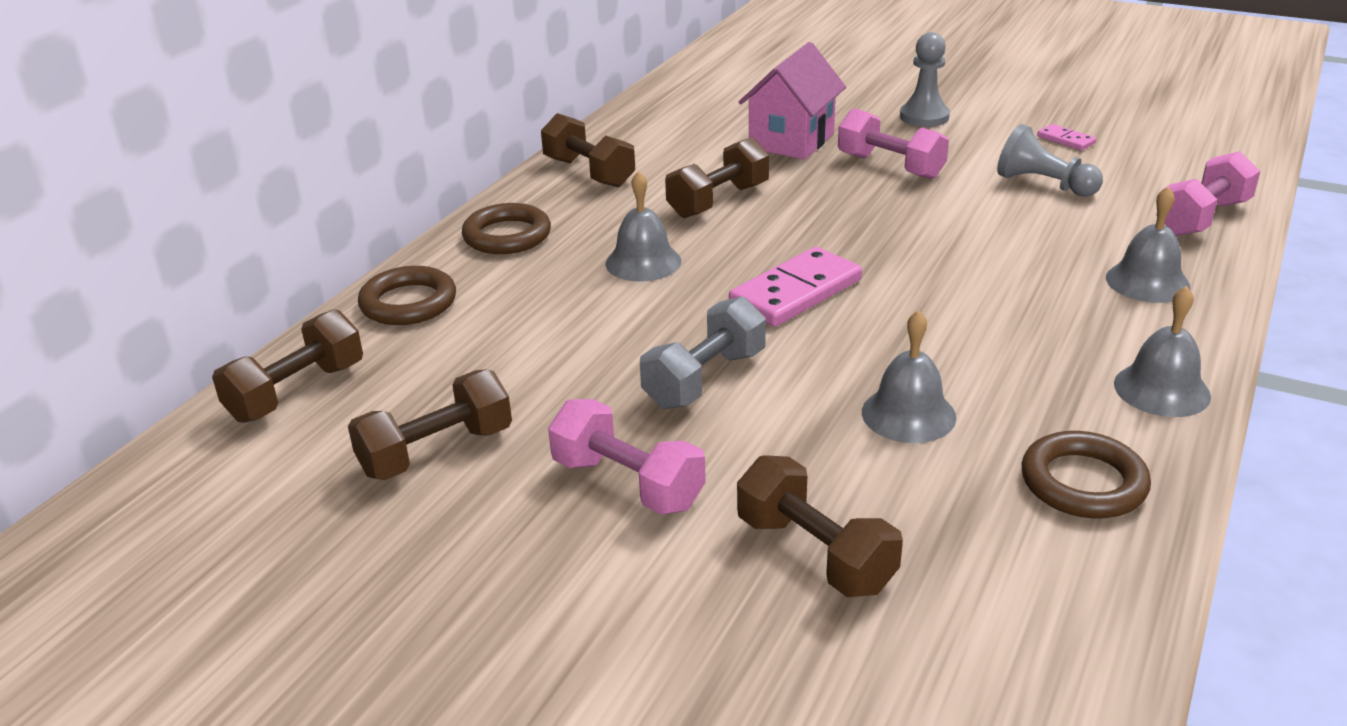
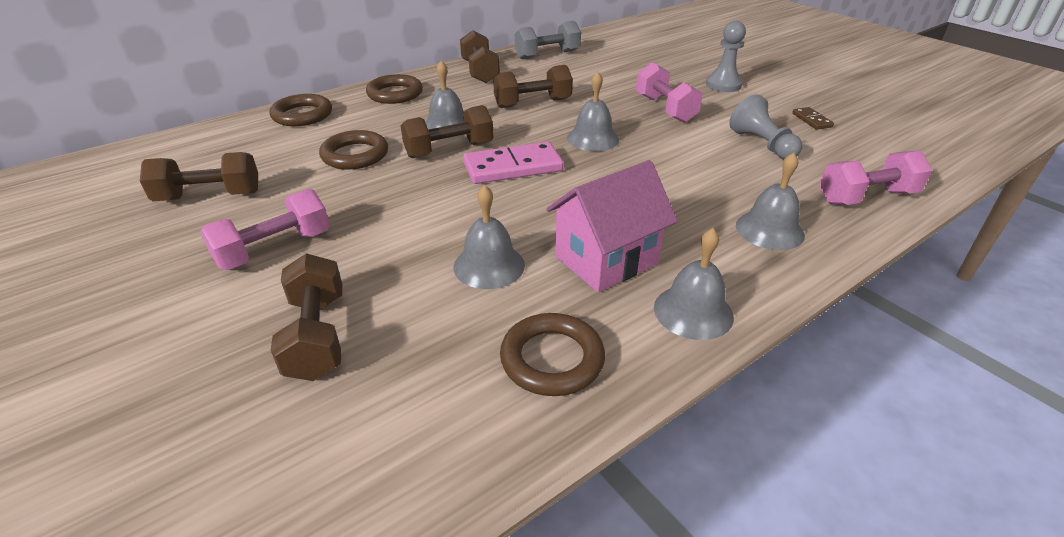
camera: 25 degrees right, 5 degrees up
(296, 392) = (193, 144): brown dumbbell -> brown dumbbell (449, 150)
(568, 336) = (355, 155): none -> brown ring
(627, 484) = (274, 249): pink dumbbell -> pink dumbbell turned 75 degrees clockwise
(705, 379) = (395, 202): grey dumbbell -> grey dumbbell (547, 55)
(791, 141) = (619, 80): pink house -> pink house (606, 260)
(848, 229) = (593, 138): none -> grey bell
(1065, 140) = (811, 120): pink domino -> brown domino

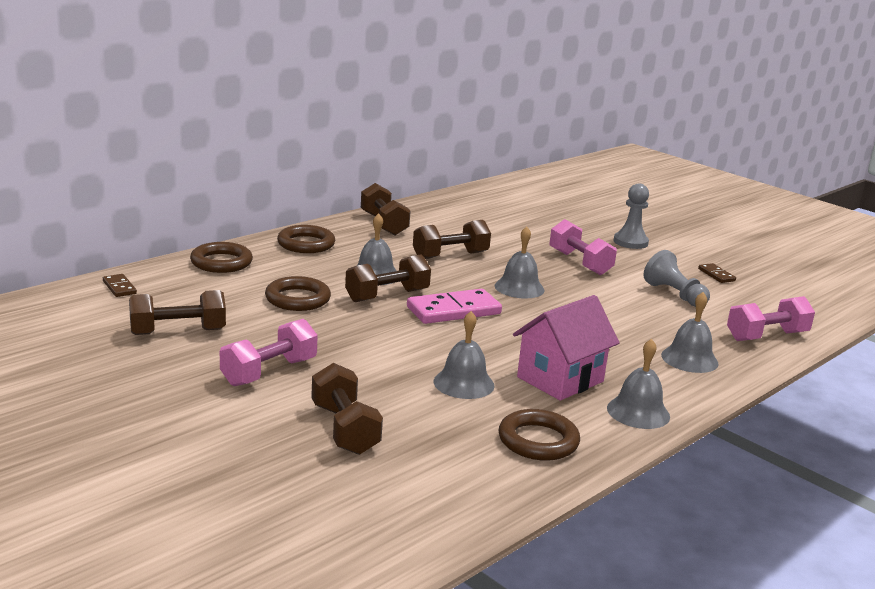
camera: 10 degrees left, 15 degrees down
(186, 144) = (119, 287): none -> brown domino
(547, 55) = (447, 209): grey dumbbell -> none

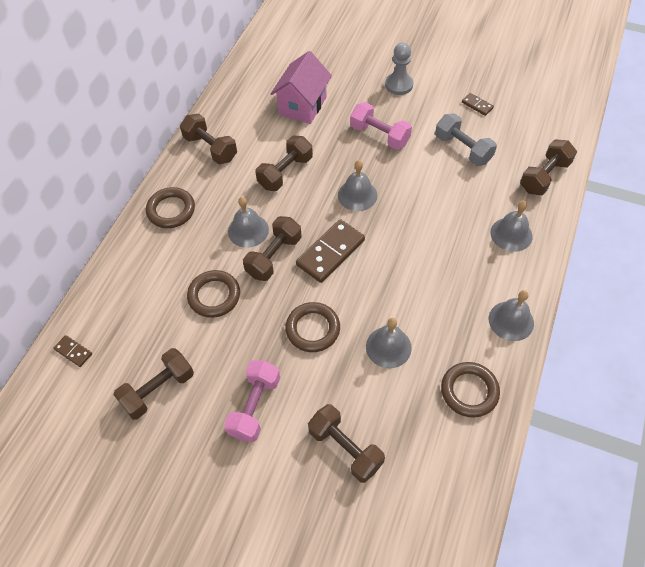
camera: 20 degrees left, 35 degrees up
(221, 262) = (125, 272): brown ring -> brown ring (313, 329)
(453, 310) = (330, 252): pink domino -> brown domino
(560, 379) = (445, 307): pink house -> pink house (302, 106)
(674, 294) = (463, 149): grey pawn -> grey dumbbell
(766, 336) = (544, 176): pink dumbbell -> brown dumbbell

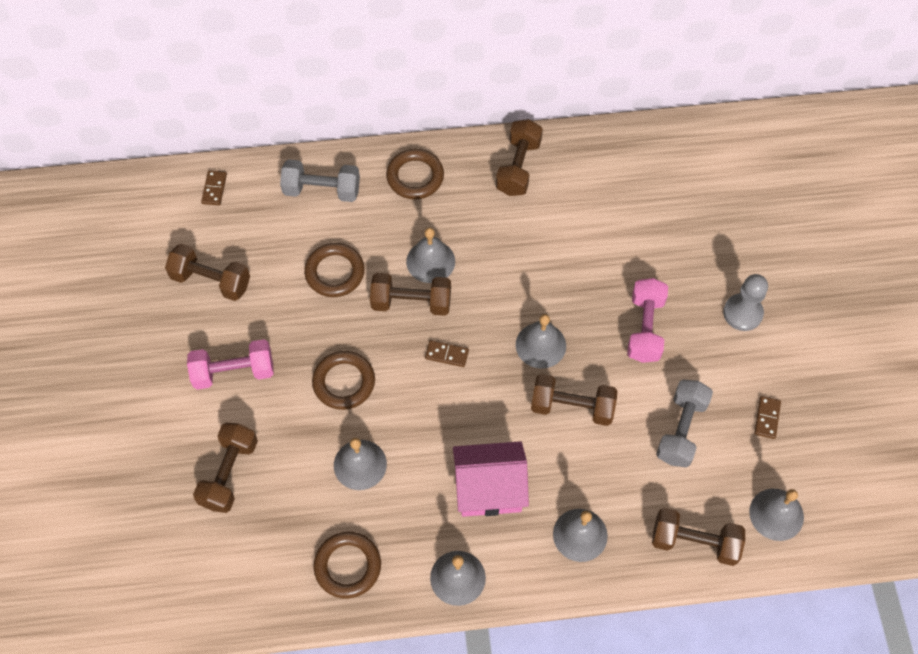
camera: 60 degrees right, 5 degrees up
(135, 274) = (322, 190): none -> grey dumbbell
(285, 172) = (529, 257): brown dumbbell -> brown dumbbell (572, 407)
(302, 106) = (639, 225): pink house -> pink house (489, 489)
(330, 252) = (447, 354): brown domino -> brown domino, size x0.49
(543, 129) = (776, 514): none -> grey bell

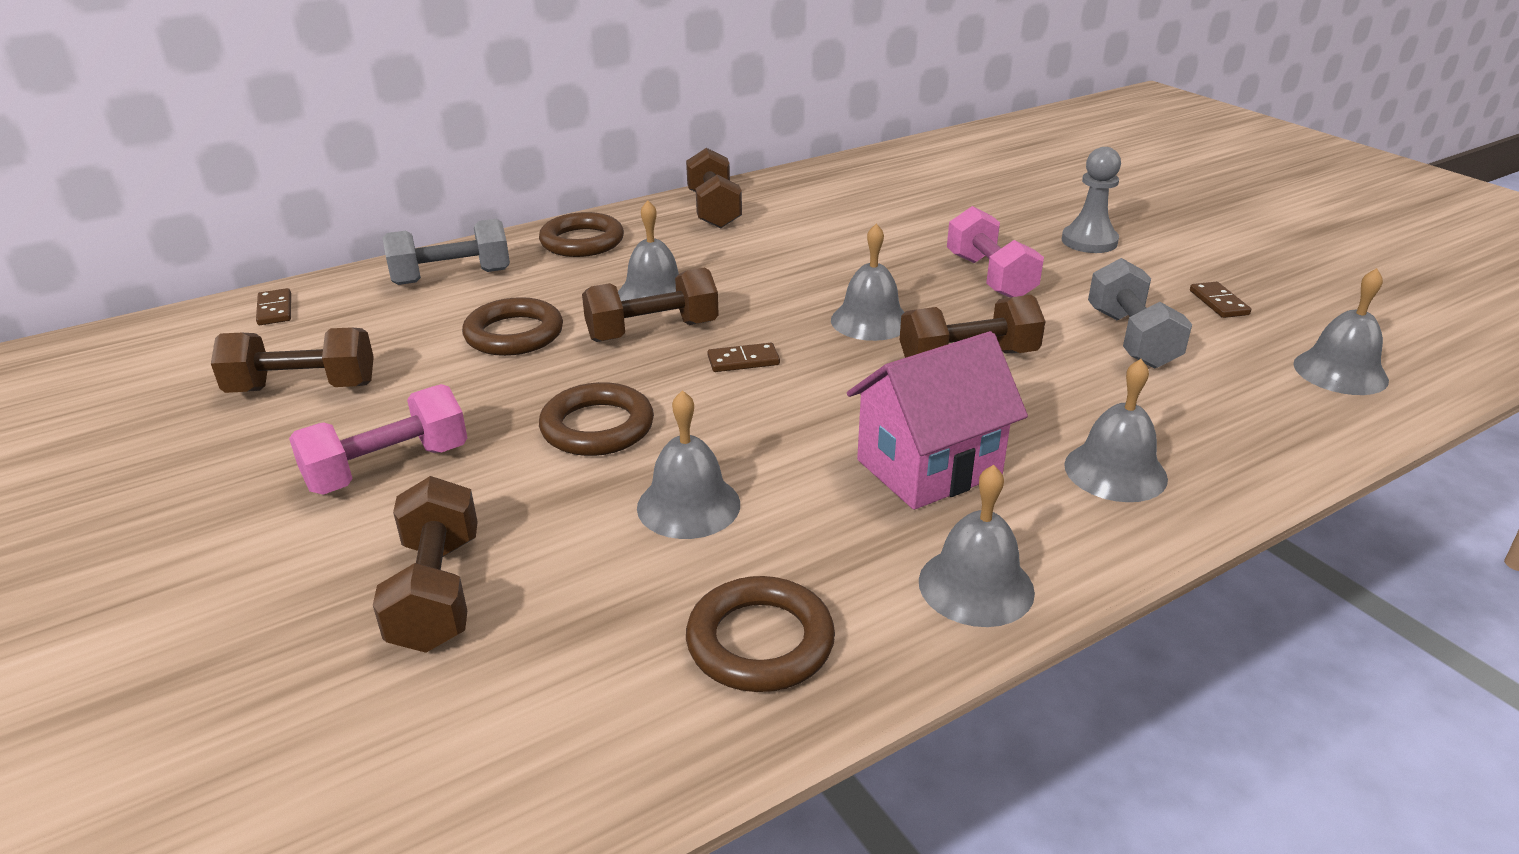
camera: 25 degrees left, 30 degrees down
(694, 542) = (1278, 428): brown dumbbell -> none

